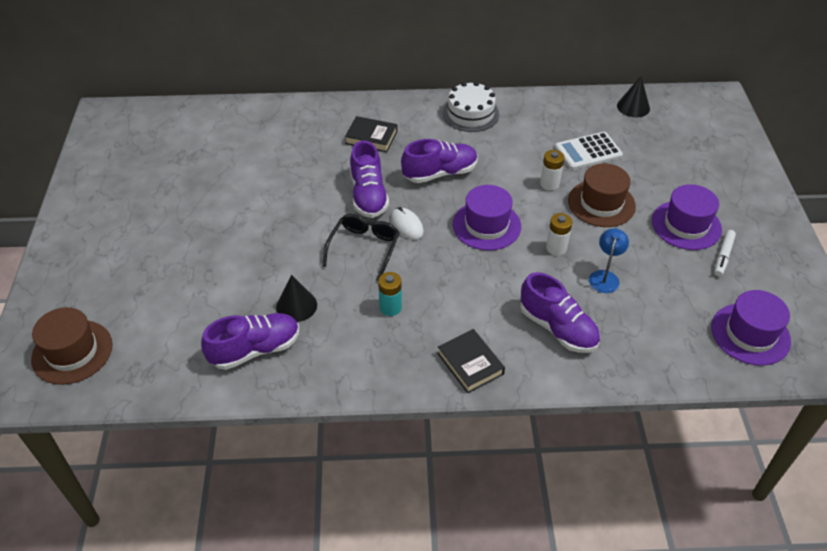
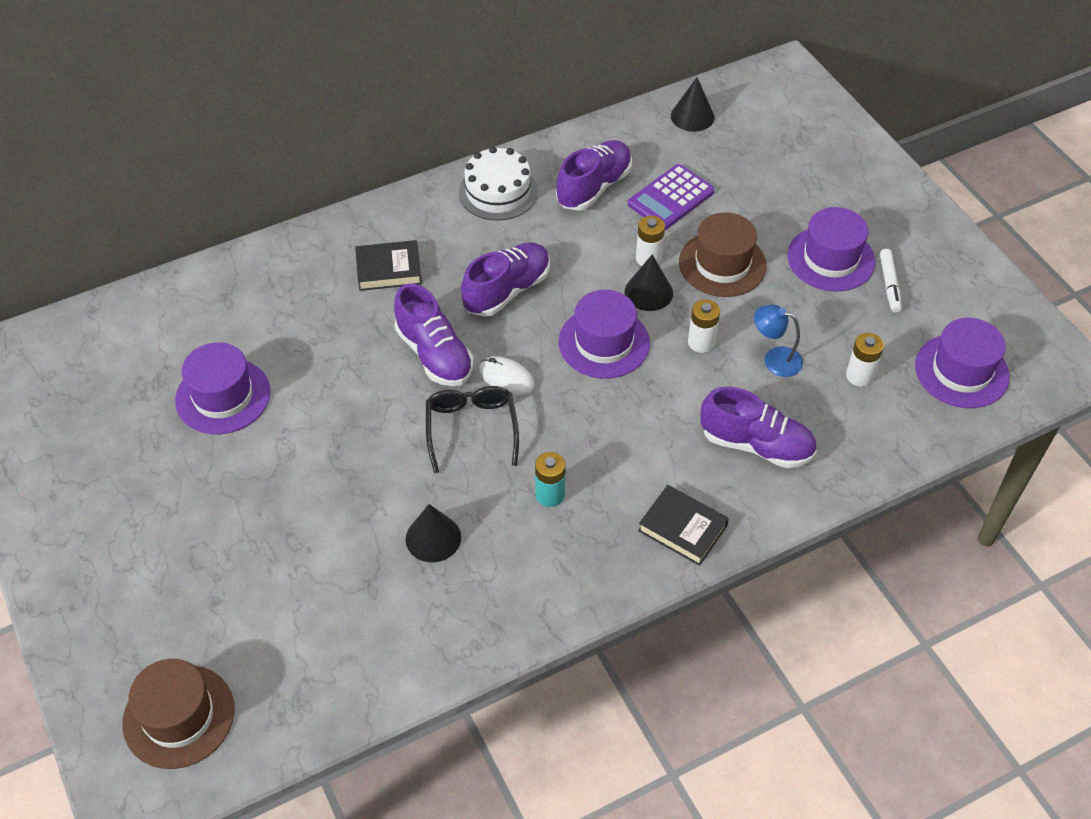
camera: 25 degrees left, 5 degrees up
(223, 177) = (223, 396): none -> purple hat
(255, 349) = (417, 615): purple shoe -> purple shoe (594, 187)
(537, 204) = (648, 292): none -> black cone
(588, 152) = (671, 198): white calculator -> purple calculator
(605, 276) = (775, 359): blue lamp -> blue lamp turned 60 degrees counterclockwise
(664, 309) = (859, 376): none -> white battery

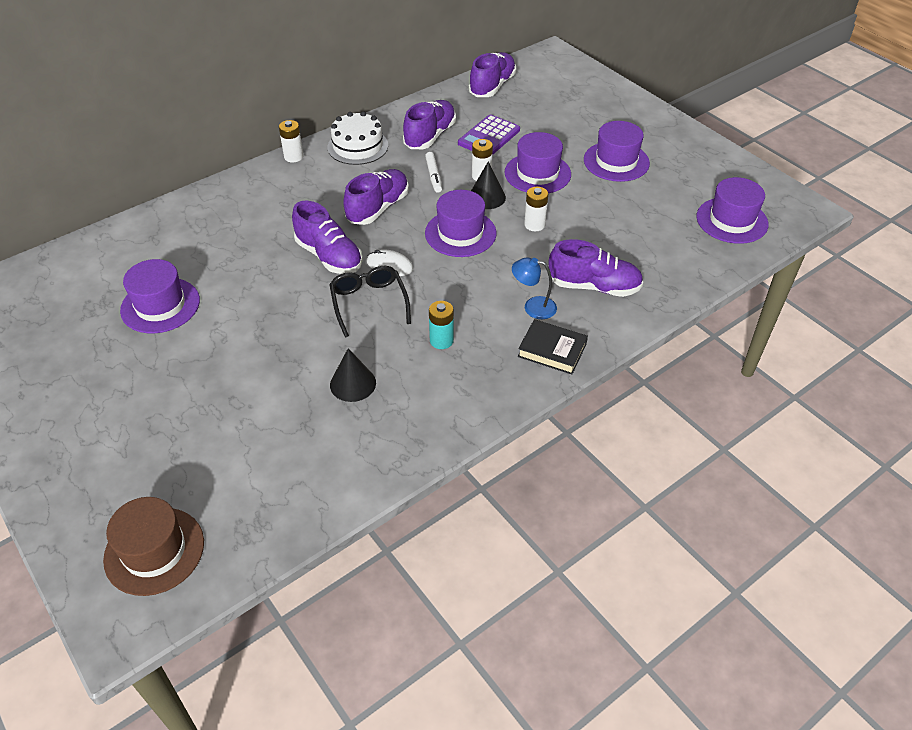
camera: 10 degrees left, 5 degrees down
(389, 269) = (282, 204): black book -> none
(692, 116) = (492, 86): black cone -> purple shoe
(722, 264) = (537, 173): brown hat -> purple hat
(775, 359) = (592, 229): blue lamp -> blue lamp (533, 307)
(859, 376) = (658, 232): white battery -> white battery (293, 157)
(889, 284) = (663, 173): white marker -> white marker (433, 176)

